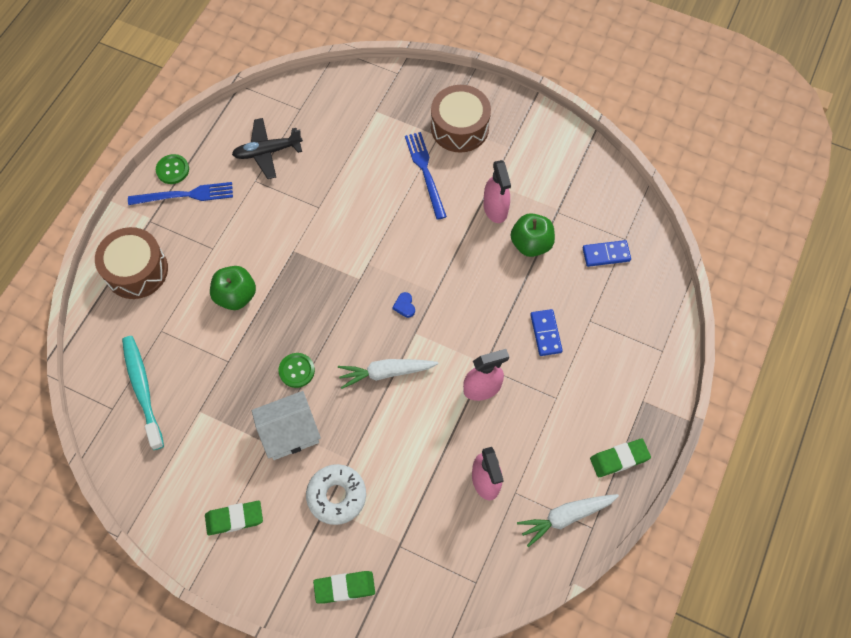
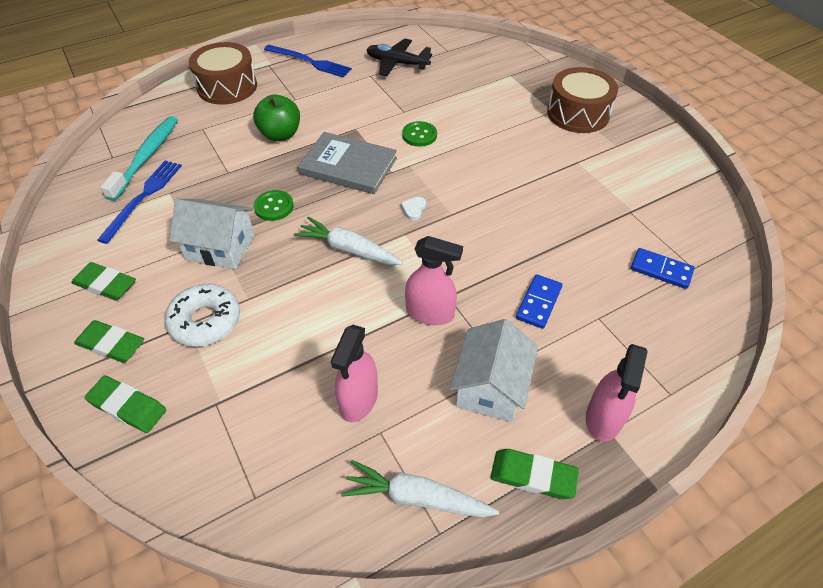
camera: 35 degrees right, 15 degrees down
(172, 170) = (316, 45): green button -> green button (419, 135)
(288, 557) = (111, 344): none -> green eraser
(320, 294) = (348, 166): none -> grey book
(404, 306) = (414, 209): blue heart -> white heart
(425, 172) = (519, 128): blue fork -> blue fork (143, 197)
(495, 208) = (566, 181): pink spray bottle -> pink spray bottle (603, 418)
(531, 244) = (581, 223): green apple -> none
(558, 417) = (490, 387): none -> white house

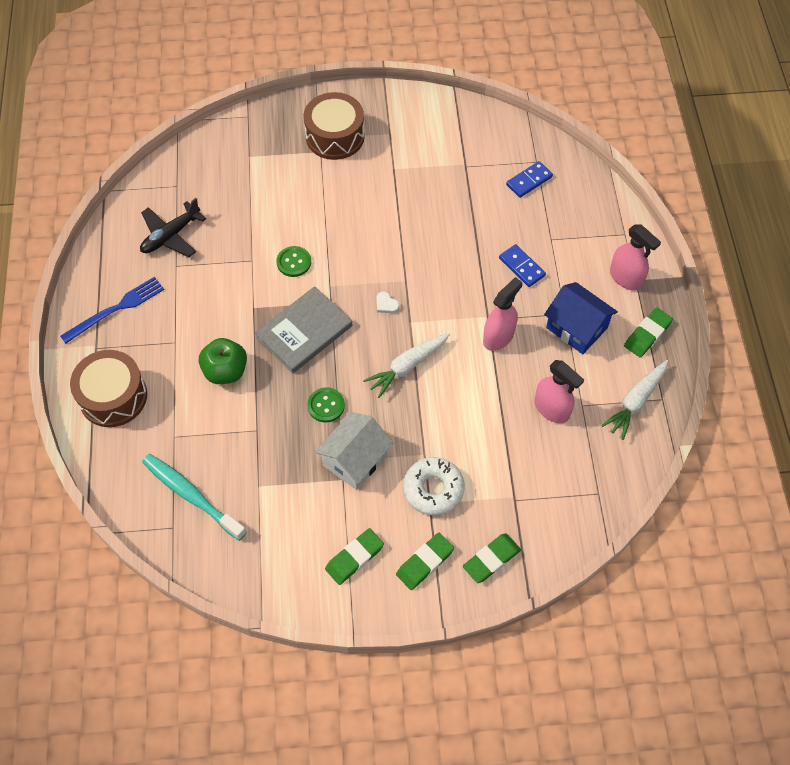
camera: 65 degrees left, 10 degrees up
(143, 197) = (253, 509): blue fork -> none
(490, 387) = (576, 328): white house -> blue house

